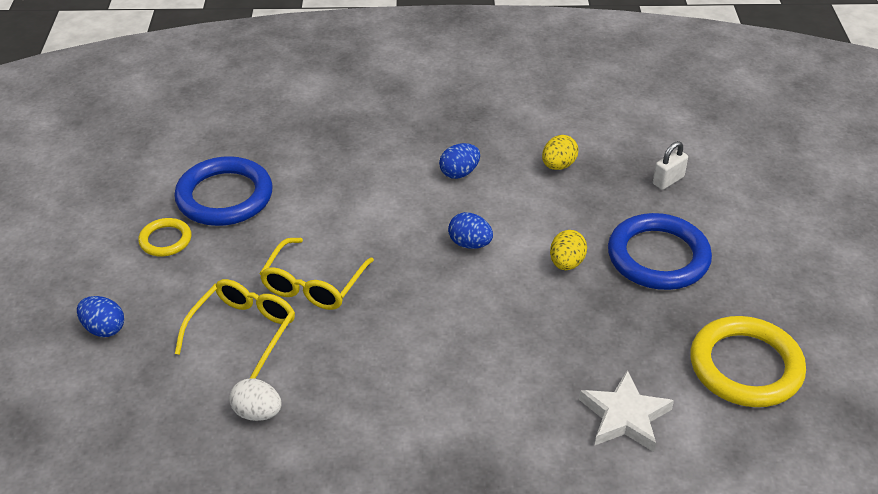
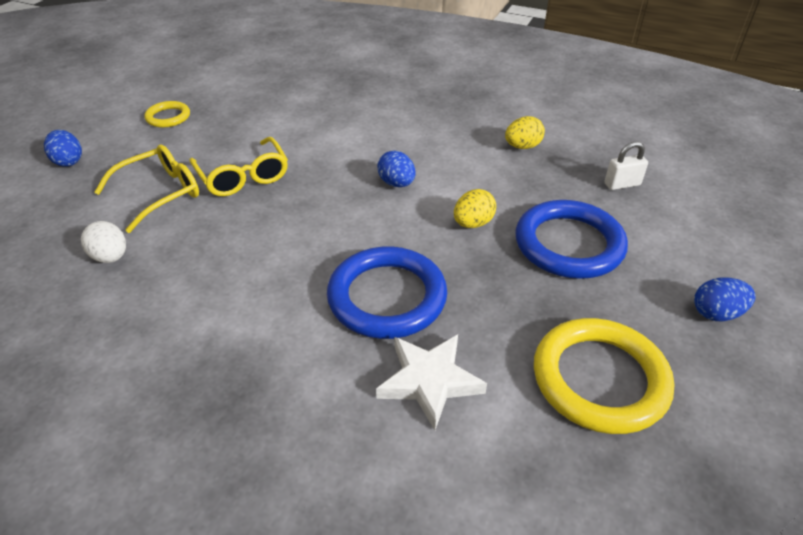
camera: 25 degrees right, 0 degrees up
(224, 196) = (236, 101): blue ring -> blue ring (387, 297)
(313, 285) = (243, 177): yellow glasses -> yellow glasses turned 75 degrees counterclockwise
(459, 173) = (430, 130): blue egg -> blue egg (716, 313)

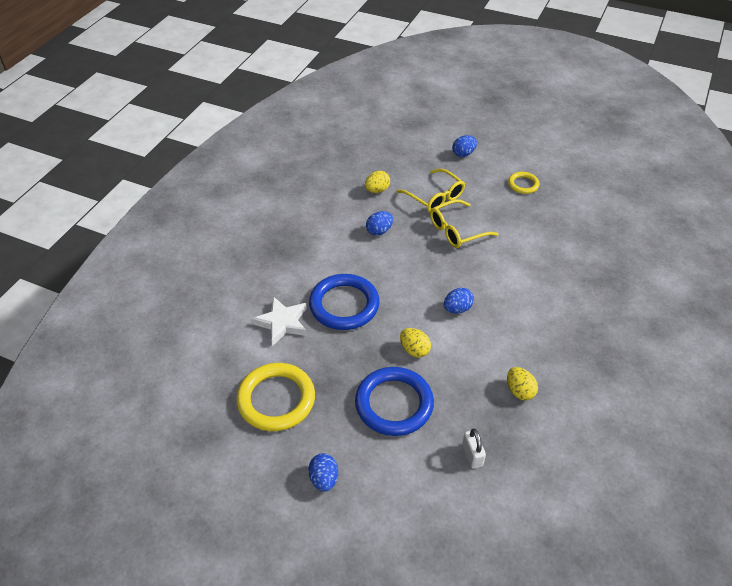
camera: 90 degrees right, 5 degrees up
(110, 257) = (377, 190): white egg -> yellow egg
(219, 255) = (379, 231): none -> blue egg

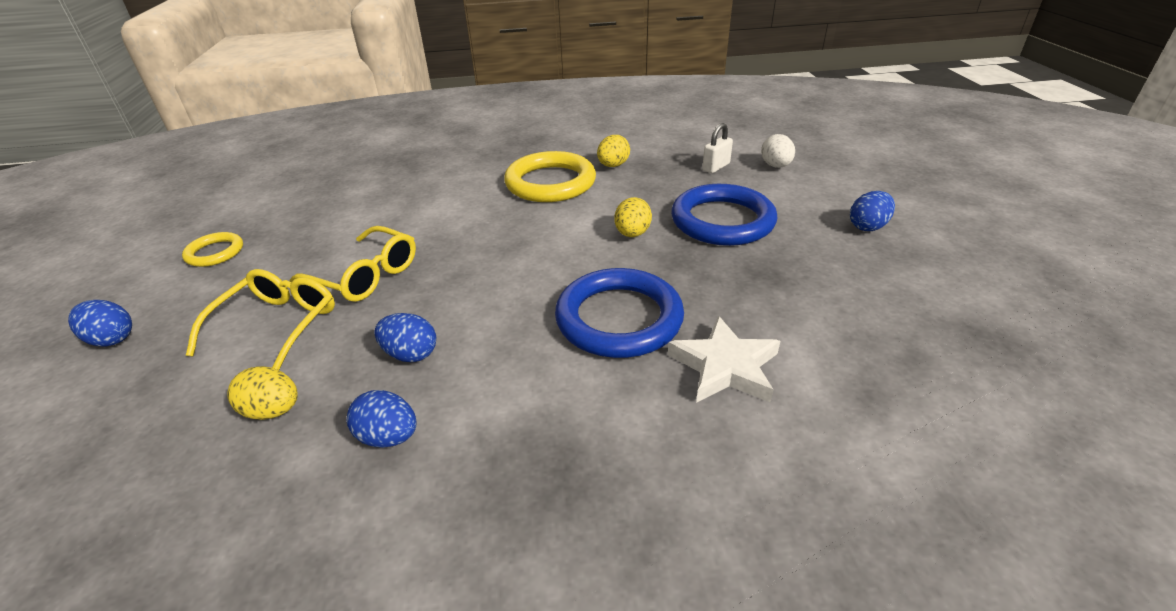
camera: 120 degrees left, 10 degrees down
(276, 399) = (844, 303): yellow ring -> yellow ring (550, 183)
(445, 498) = (775, 166): none -> white egg
(457, 309) = (533, 228): blue egg -> blue egg (389, 437)

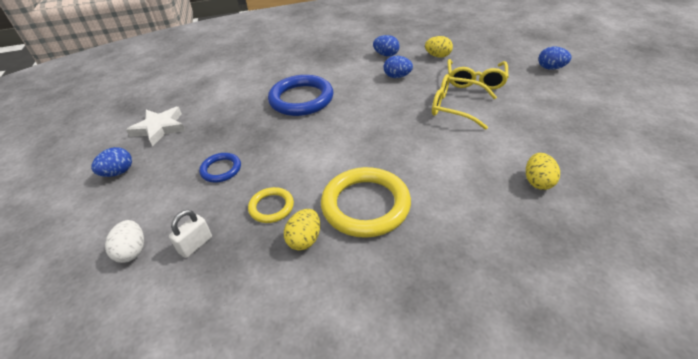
camera: 175 degrees right, 5 degrees up
(215, 253) = (577, 112): yellow ring -> yellow ring (271, 207)
(632, 234) = (290, 152): yellow egg -> yellow egg (538, 182)
(722, 221) = (221, 169): blue ring -> blue ring, size x0.52
(725, 366) = (256, 85): white star -> white star (160, 128)

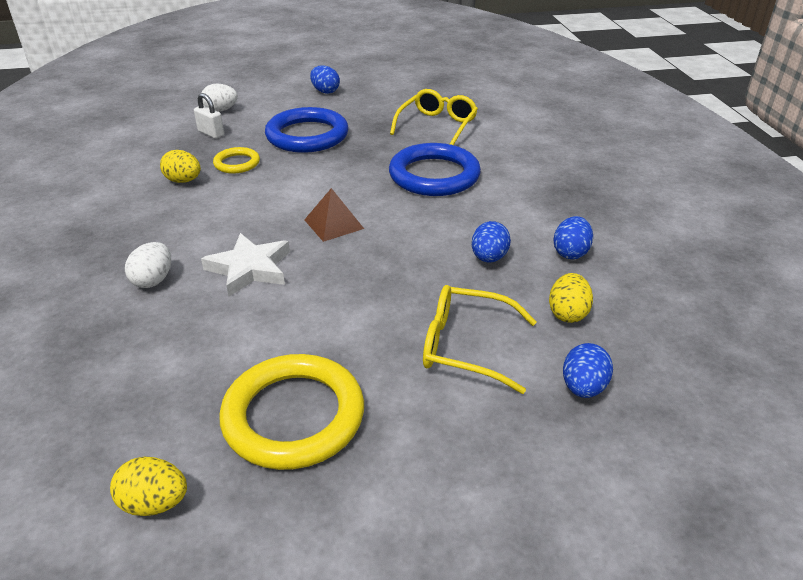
camera: 90 degrees right, 5 degrees down
(160, 128) = (392, 99): white star -> white star (249, 269)
(221, 169) = (307, 135): blue ring -> blue ring, size x1.93
(365, 205) = (208, 214): yellow ring -> yellow ring (293, 416)
(370, 135) = (333, 224): none -> brown pyramid
(455, 107) = (380, 307): yellow glasses -> yellow glasses (437, 125)
(467, 214) = (153, 280): none -> white egg
(538, 182) = (171, 353): yellow egg -> yellow egg (155, 503)
(550, 68) = (509, 482): blue egg -> blue egg (583, 387)

